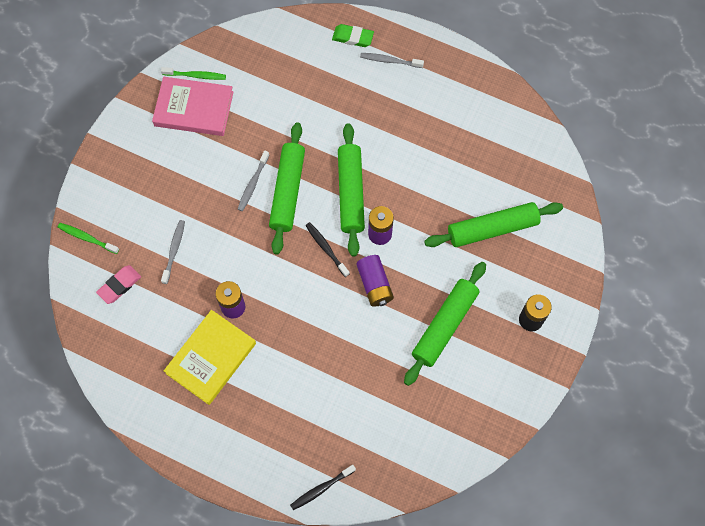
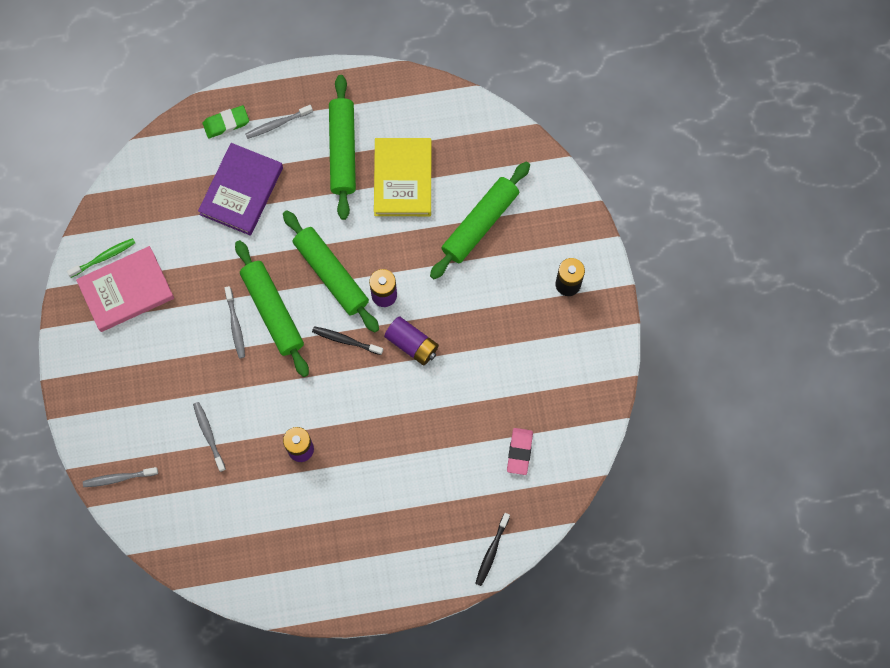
camera: 35 degrees left, 5 degrees up
(87, 238) = (119, 478): green toothbrush -> grey toothbrush
(119, 285) = (182, 500): pink eraser -> pink eraser (519, 452)
(211, 358) = (315, 507): yellow book -> yellow book (403, 179)
(328, 91) = (241, 191): none -> purple book
(445, 325) = (498, 339): green rolling pin -> green rolling pin (343, 151)

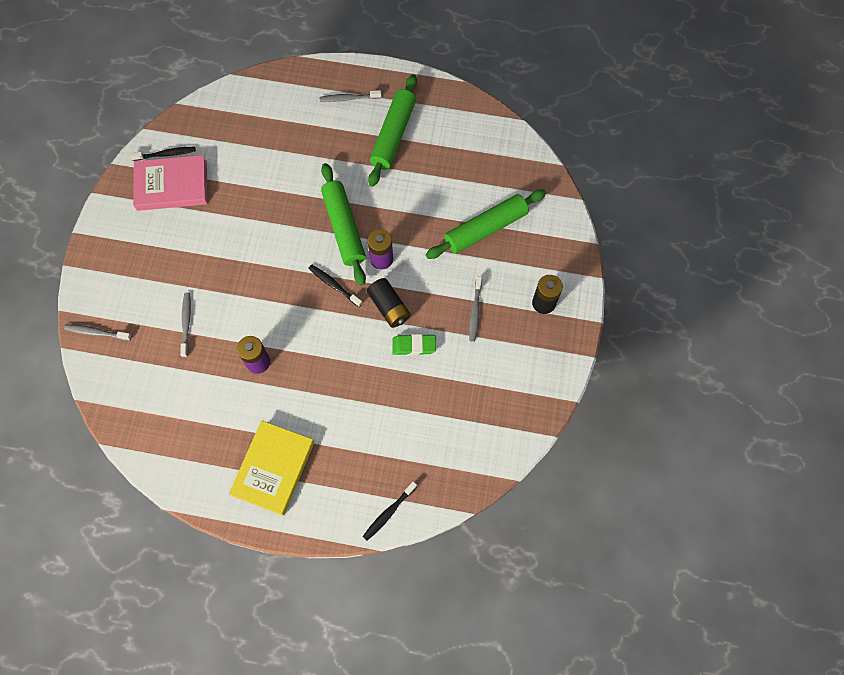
camera: 20 degrees right, 5 degrees down
(104, 257) = (166, 154): green toothbrush -> black toothbrush
(226, 123) = (308, 85): green eraser -> green eraser (414, 346)
(235, 325) = (247, 242): grey toothbrush -> grey toothbrush (475, 311)
(241, 191) = (298, 139): purple book -> none
(272, 311) = (283, 241): green rolling pin -> none
(403, 179) = (434, 172): yellow book -> yellow book (273, 468)
(412, 344) = (389, 307): purple battery -> black battery
(519, 452) = (447, 432): pink eraser -> none

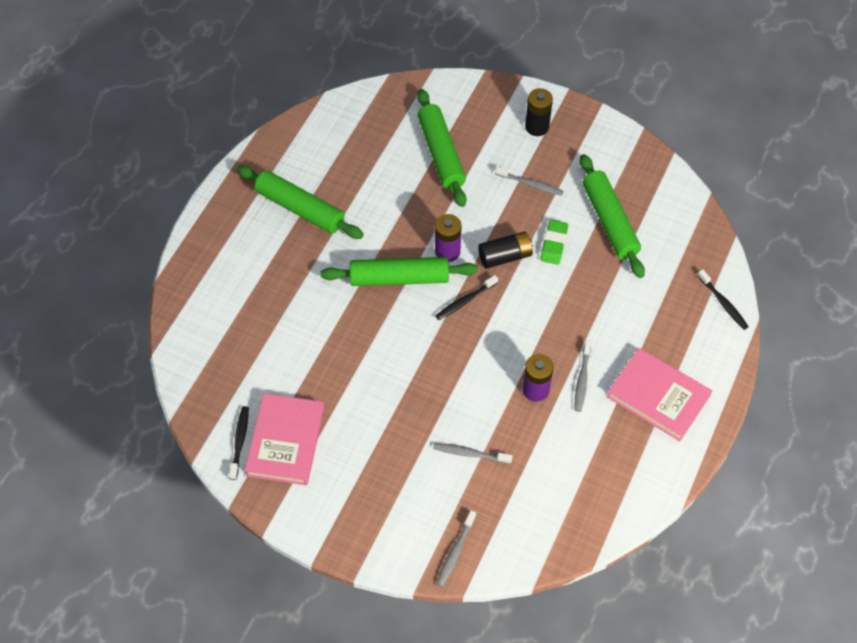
camera: 75 degrees left, 10 degrees down
(273, 468) = (658, 396): yellow book -> pink book
(349, 98) = (236, 240): grey toothbrush -> grey toothbrush (582, 379)
(453, 390) = (609, 221): none -> green rolling pin

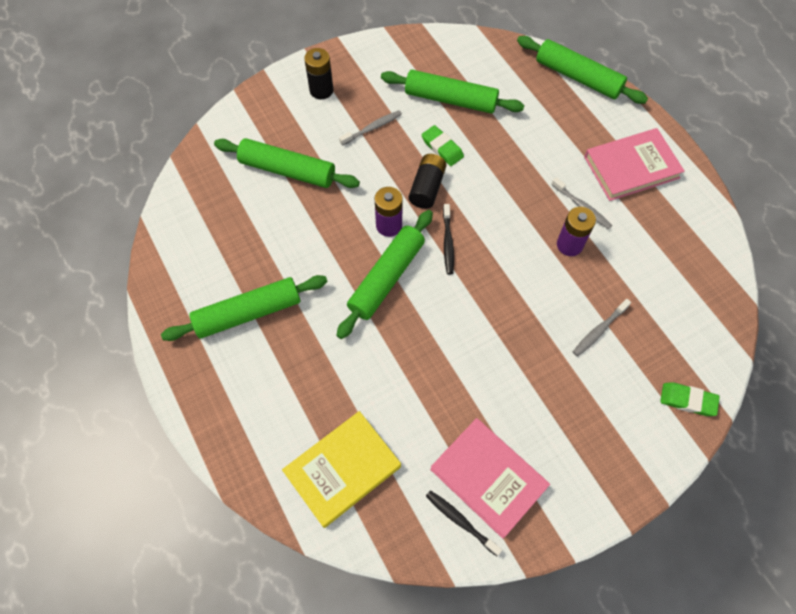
camera: 55 degrees left, 5 degrees up
(225, 343) = (342, 470): none -> yellow book
(455, 552) = (687, 400): grey toothbrush -> green eraser
(723, 303) = (578, 77): black toothbrush -> green rolling pin

